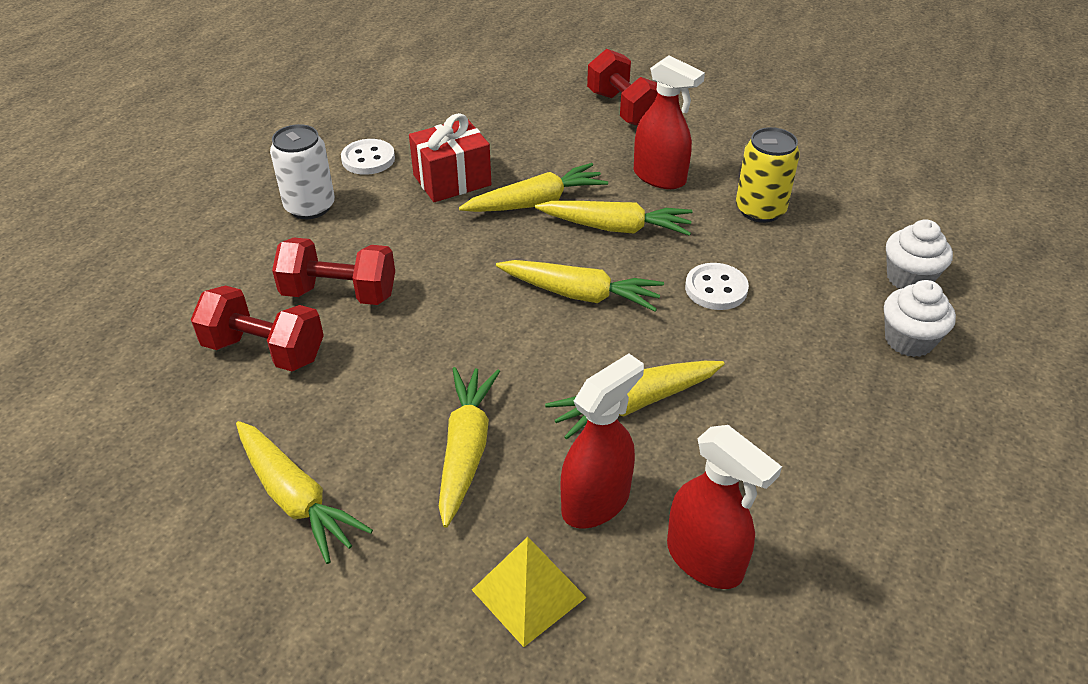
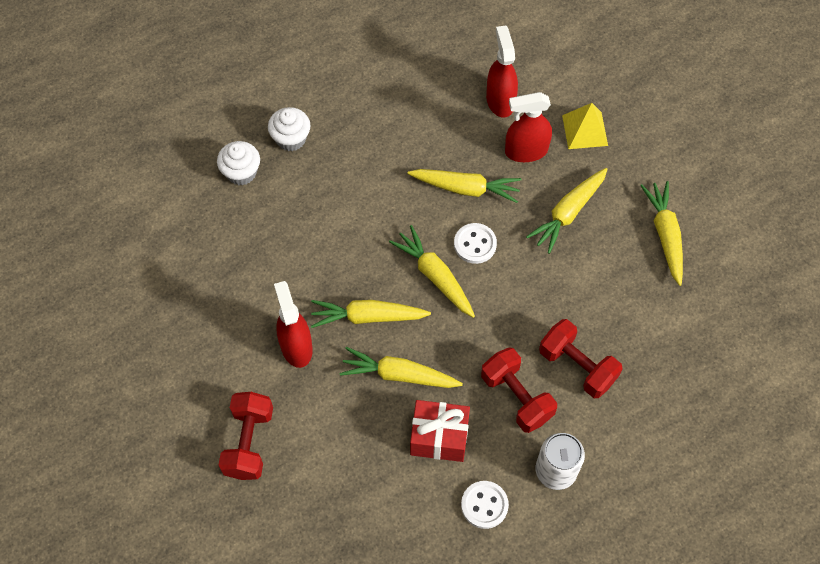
camera: 145 degrees left, 20 degrees up
(264, 350) = (642, 345): red dumbbell -> red dumbbell (516, 397)
(616, 228) = (367, 317): yellow carrot -> yellow carrot turned 45 degrees counterclockwise
(716, 289) = (354, 232): white button -> white button (475, 244)
(760, 210) = (264, 275): yellow can -> none

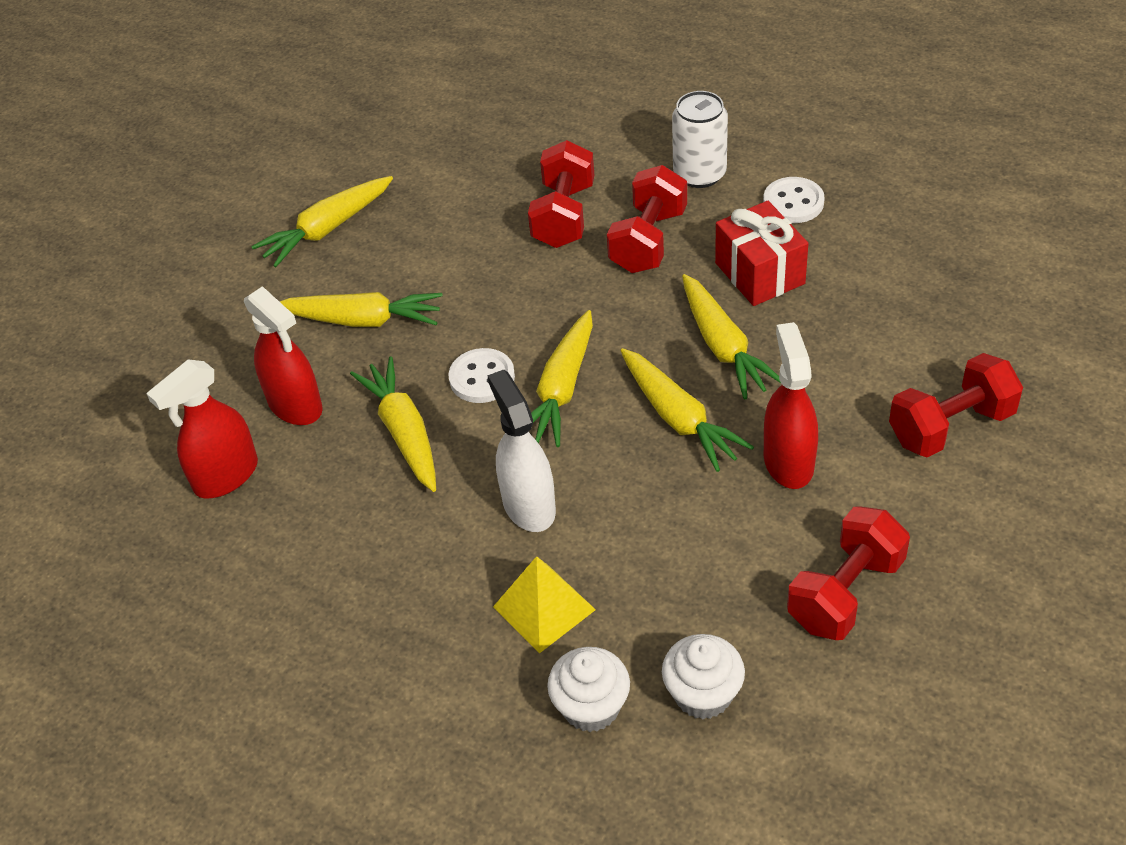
camera: 120 degrees left, 15 degrees down
(203, 312) = (845, 592): none -> red dumbbell
(291, 139) = (479, 683): white cupcake -> white cupcake (703, 694)
(296, 346) = (788, 461): red spray bottle -> red spray bottle turned 135 degrees clockwise
(371, 214) = (528, 505): none -> white spray bottle
(584, 130) = (217, 367): yellow pyramid -> yellow pyramid (544, 608)

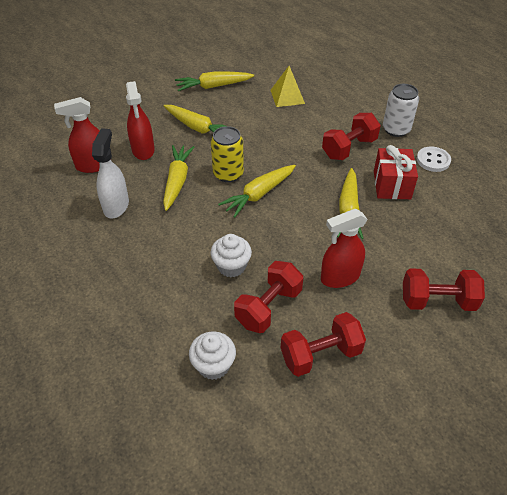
camera: 25 degrees right, 0 degrees up
(482, 378) = (228, 174): white button -> yellow can
(528, 505) = (204, 237): white spray bottle -> white spray bottle (116, 206)
(544, 608) = (174, 286): yellow pyramid -> yellow pyramid (287, 96)
(564, 216) = (318, 122): red dumbbell -> red dumbbell (268, 307)
(591, 707) = (159, 342): white cupcake -> white cupcake (231, 266)
(679, 418) = (302, 232): yellow carrot -> none
(788, 461) = (339, 277): red spray bottle -> red spray bottle turned 135 degrees counterclockwise

